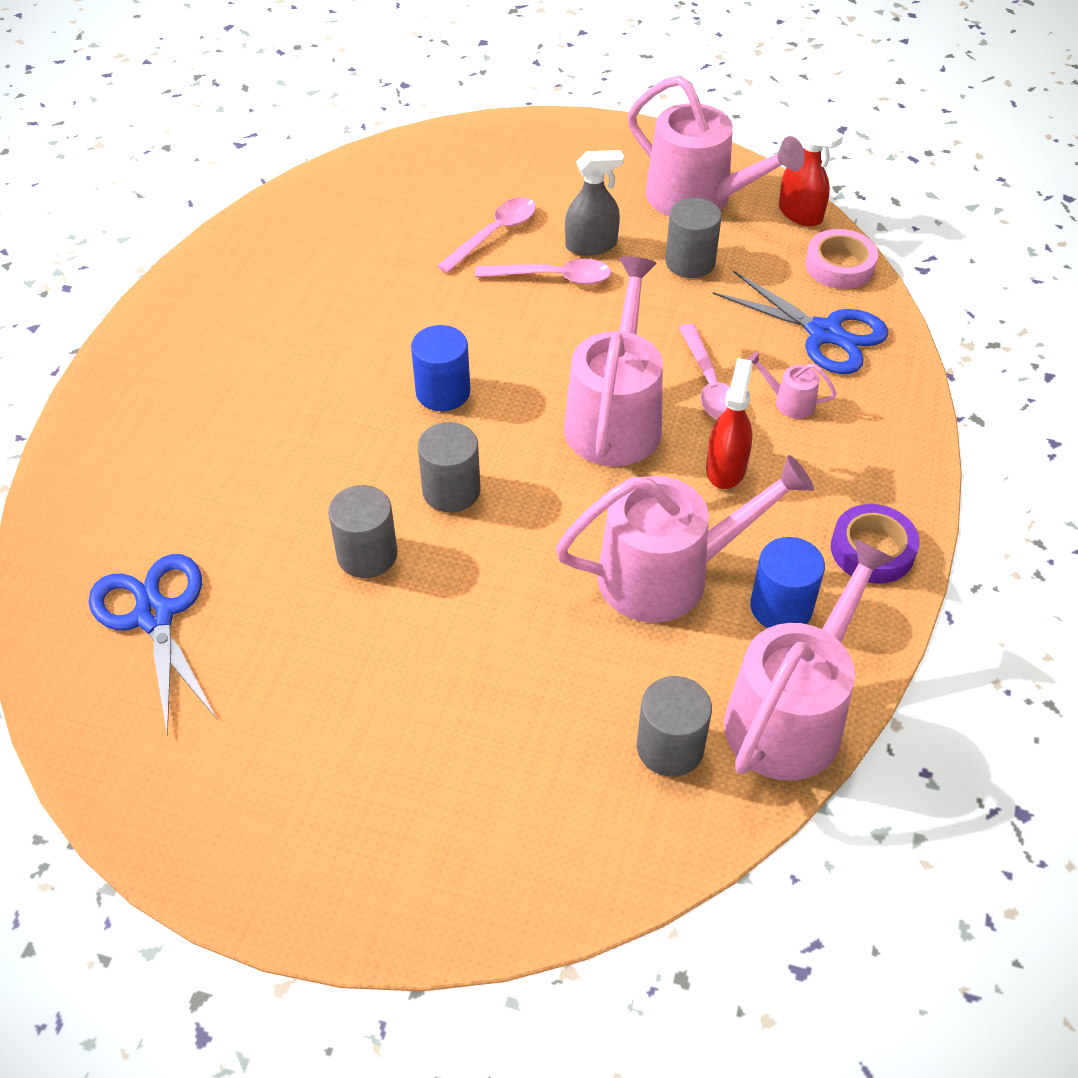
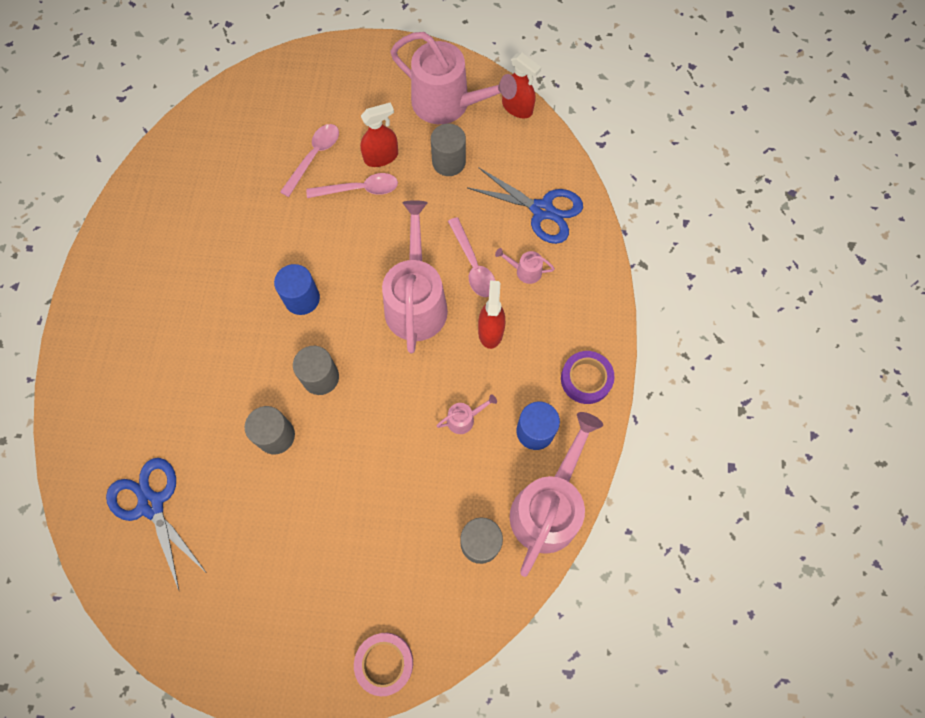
camera: 10 degrees left, 20 degrees up
(591, 245) = (381, 157): grey spray bottle -> red spray bottle
(667, 575) = (464, 419): pink watering can -> pink watering can, size x0.41
(839, 266) = (547, 150): pink tape -> pink tape (384, 663)

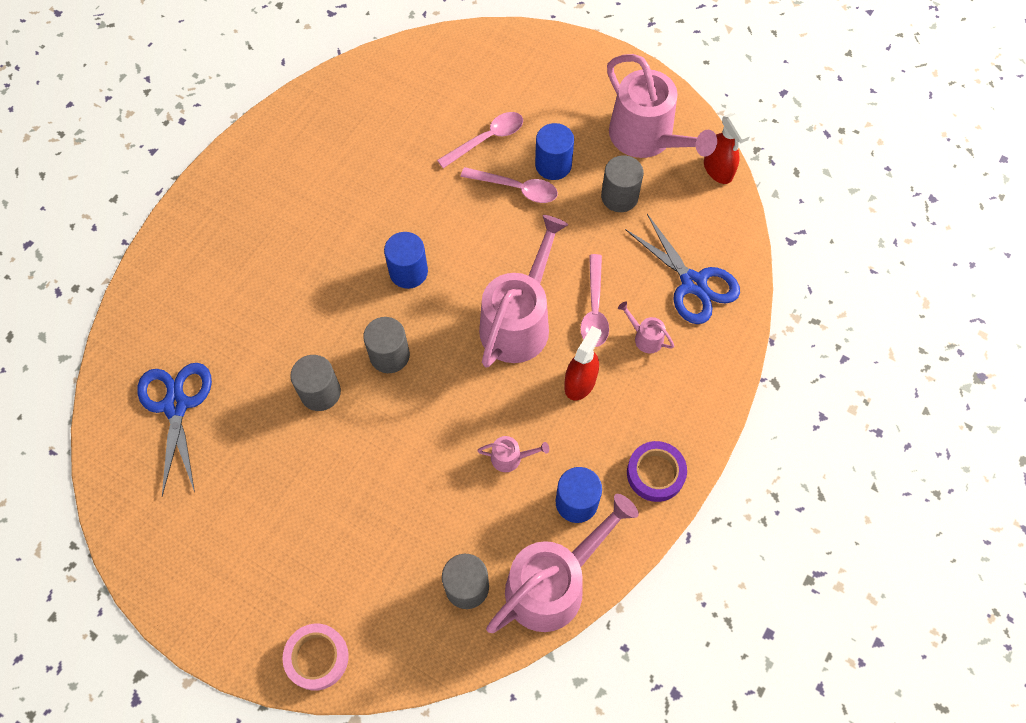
camera: 25 degrees right, 5 degrees down
(381, 157) = (553, 165): red spray bottle -> blue cylinder

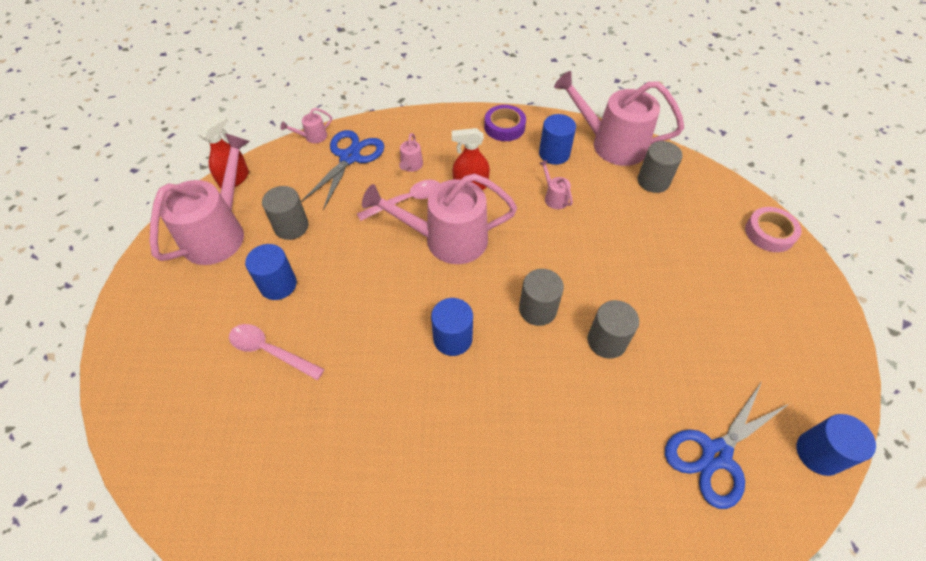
camera: 120 degrees left, 10 degrees down
(116, 486) = (818, 453): none -> blue cylinder
(516, 188) = (318, 300): pink spoon -> none
(749, 260) = (313, 137): none -> pink watering can

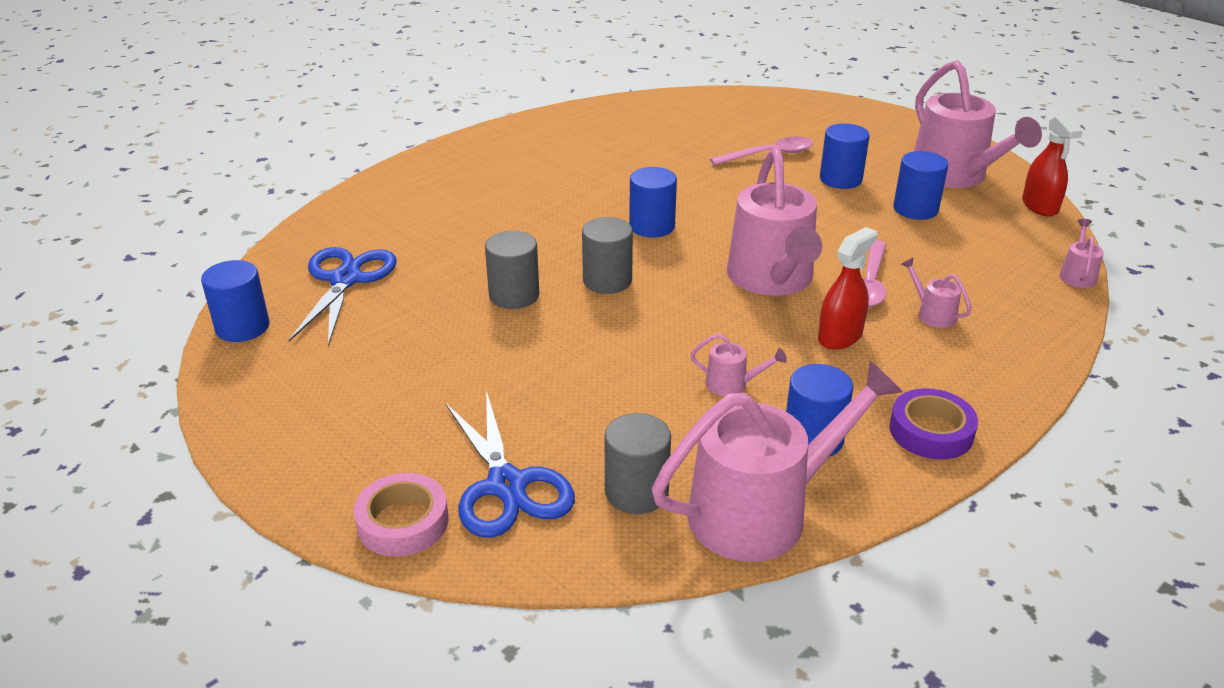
camera: 135 degrees right, 20 degrees down
(291, 226) = (915, 209): grey cylinder -> blue cylinder
(349, 157) = (1001, 282): blue scissors -> blue scissors (507, 485)
(447, 240) = (772, 279): pink watering can -> pink watering can turned 135 degrees clockwise

